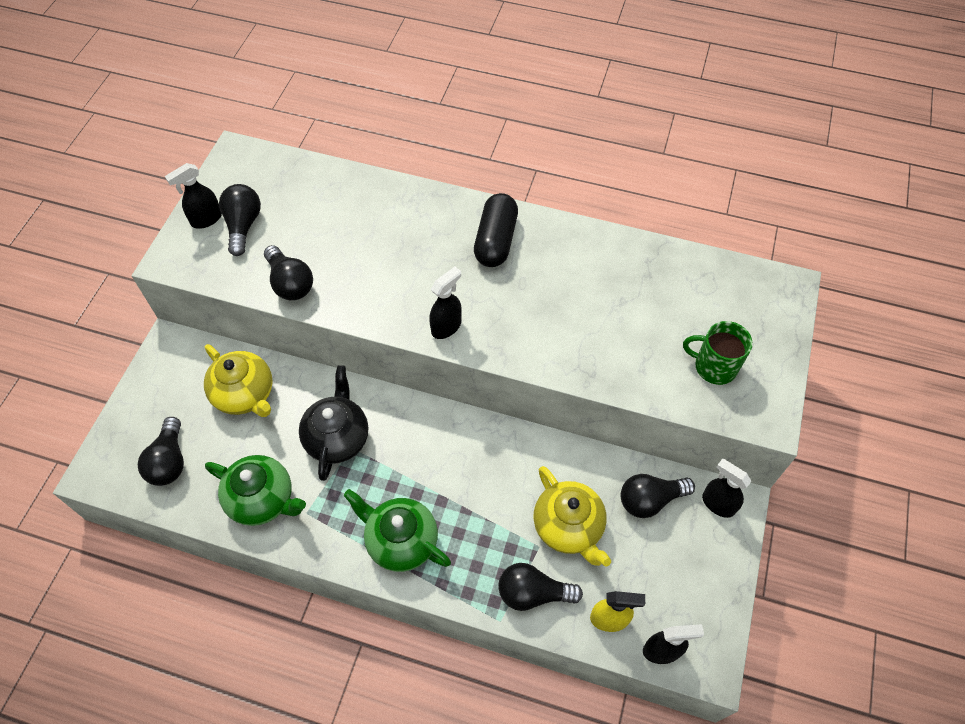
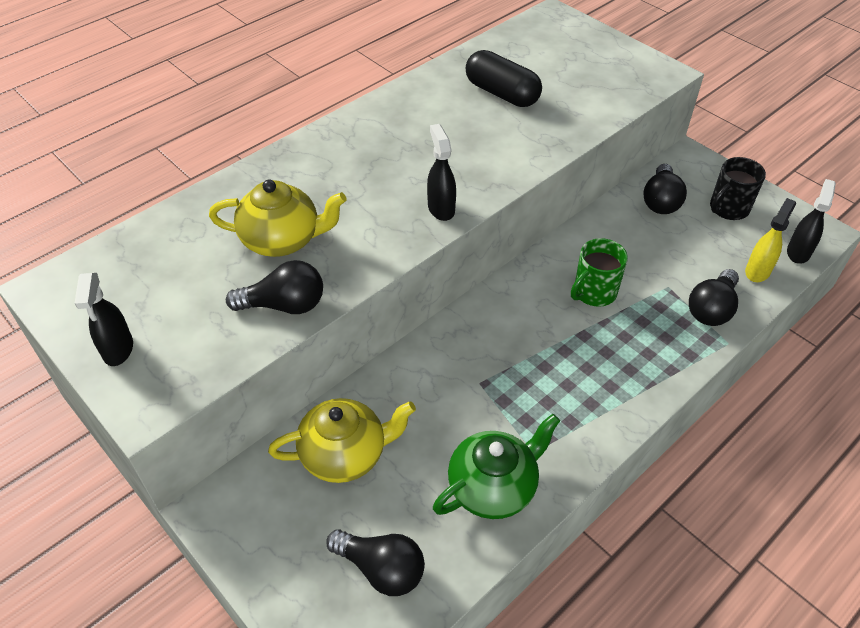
camera: 60 degrees left, 10 degrees down
(243, 225) = (163, 318): black light bulb -> none
(337, 437) = (460, 389): black teapot -> none
(400, 541) = (610, 383): green teapot -> none
(495, 240) = (369, 140): black capsule -> black capsule (501, 93)
(569, 527) = (659, 259): yellow teapot -> yellow teapot (283, 240)
(682, 565) = (728, 208): none -> black mug
(714, 366) = (600, 77): green mug -> green mug (594, 292)
(717, 504) = (685, 166): black spray bottle -> none

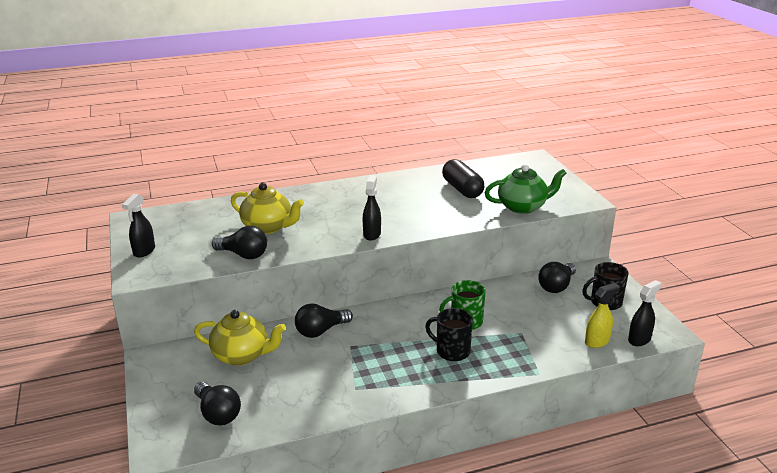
camera: 25 degrees right, 20 degrees down
(493, 487) = (315, 398): green teapot -> green teapot (523, 207)
(609, 345) = (452, 351): none -> black mug
(711, 309) = (543, 352): black light bulb -> black light bulb (321, 331)

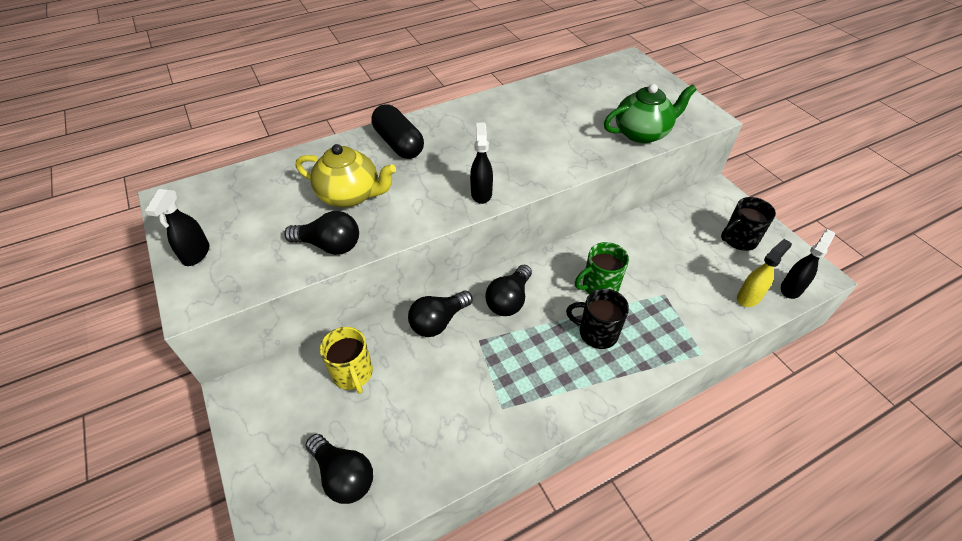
camera: 10 degrees left, 20 degrees up
(242, 355) = (353, 373): yellow teapot -> yellow mug
(462, 189) = (565, 113): black capsule -> black capsule (398, 144)
(556, 286) = (681, 222): black light bulb -> black light bulb (509, 300)

